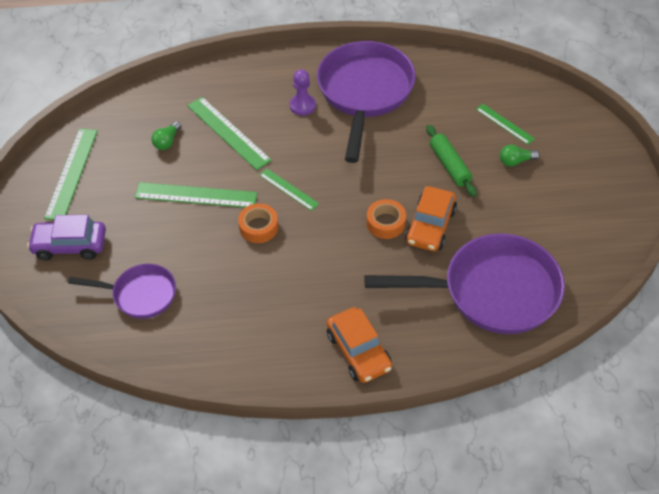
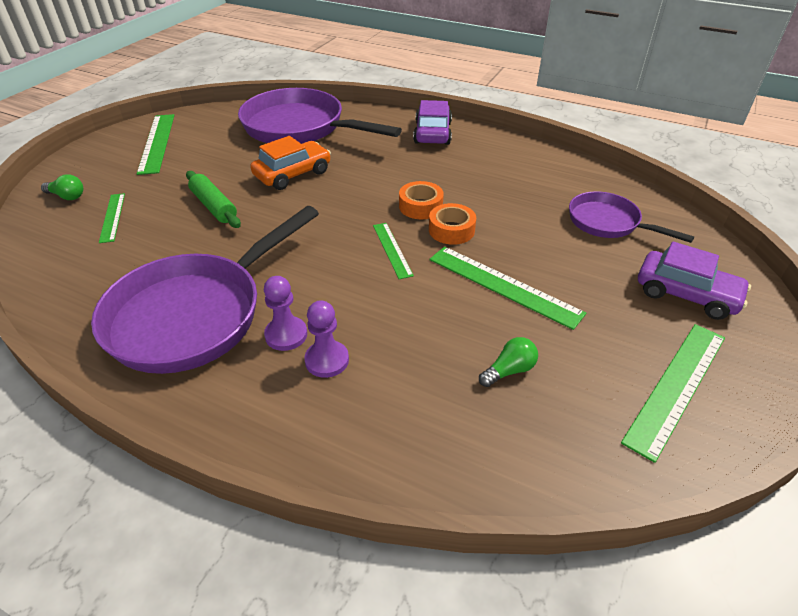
camera: 150 degrees left, 10 degrees down
(228, 132) = (413, 344): green ruler -> green ruler (157, 143)
(268, 103) = (327, 360): none -> purple pawn
(359, 351) = (432, 133): orange car -> purple car
(386, 223) = (327, 189): orange tape -> orange tape (420, 206)
(449, 165) = (214, 206): green rolling pin -> green rolling pin turned 45 degrees counterclockwise
(515, 161) = (156, 187): green light bulb -> green light bulb (67, 196)

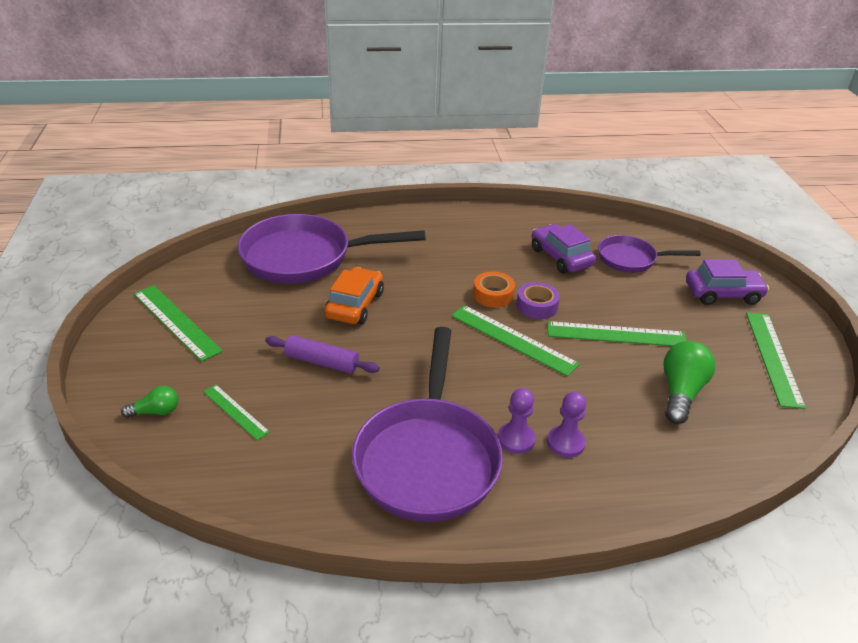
camera: 35 degrees left, 5 degrees down
(214, 206) = (322, 362): green rolling pin -> purple rolling pin
(392, 249) = (513, 339): green ruler -> green ruler, size x1.70
(432, 133) = (428, 225): purple car -> purple car (561, 257)
(451, 230) = (537, 306): orange tape -> purple tape
(509, 370) = (680, 392): green light bulb -> green light bulb, size x1.79

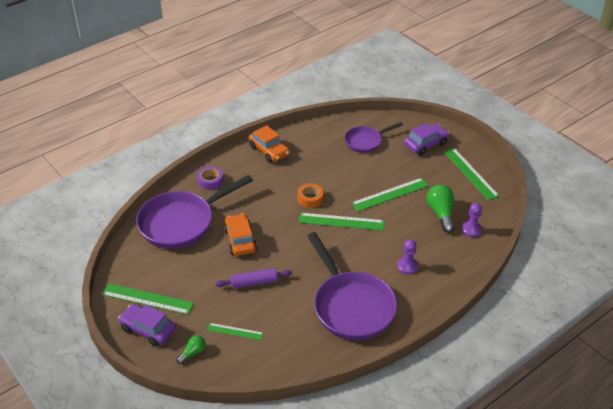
camera: 30 degrees left, 5 degrees up
(487, 224) = (269, 151): none -> orange car
(516, 439) = (384, 276): purple pawn -> purple pawn (471, 230)
(537, 306) = (338, 195): purple tape -> purple tape (210, 181)
(561, 257) = (327, 157): purple car -> purple car (148, 329)

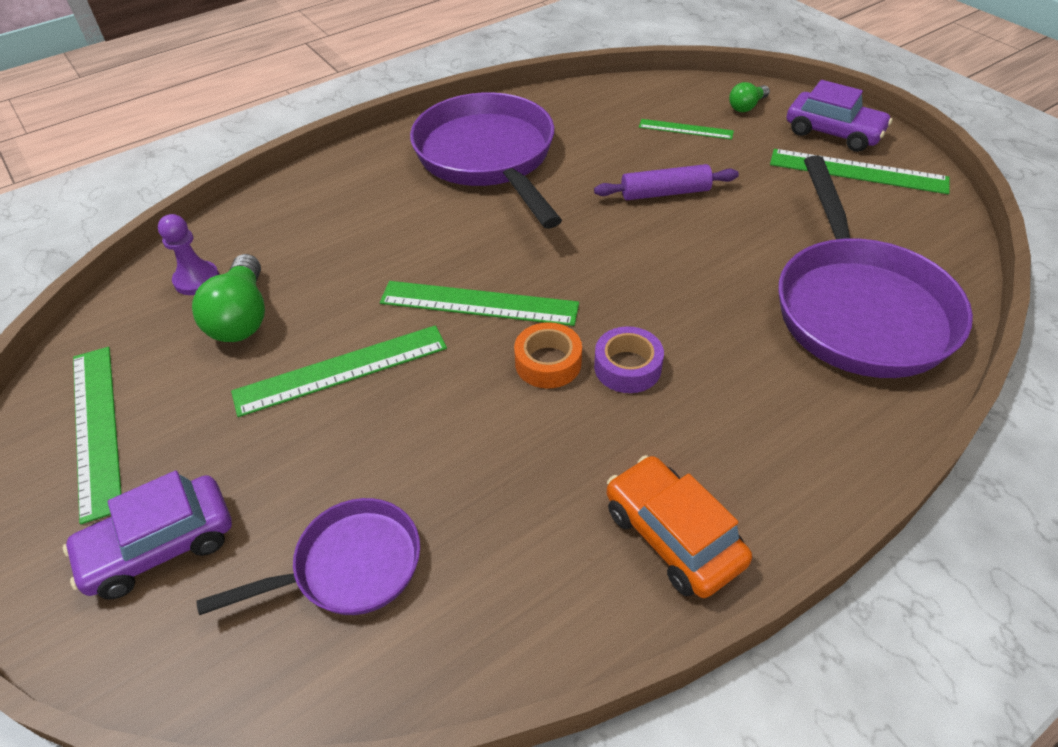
camera: 175 degrees left, 5 degrees up
(181, 222) = (858, 308): purple pan -> purple pan turned 120 degrees clockwise
(210, 181) = (828, 423): purple tape -> purple tape (627, 367)
(240, 240) = (708, 267): orange car -> none
(407, 266) = (366, 214): purple pawn -> none

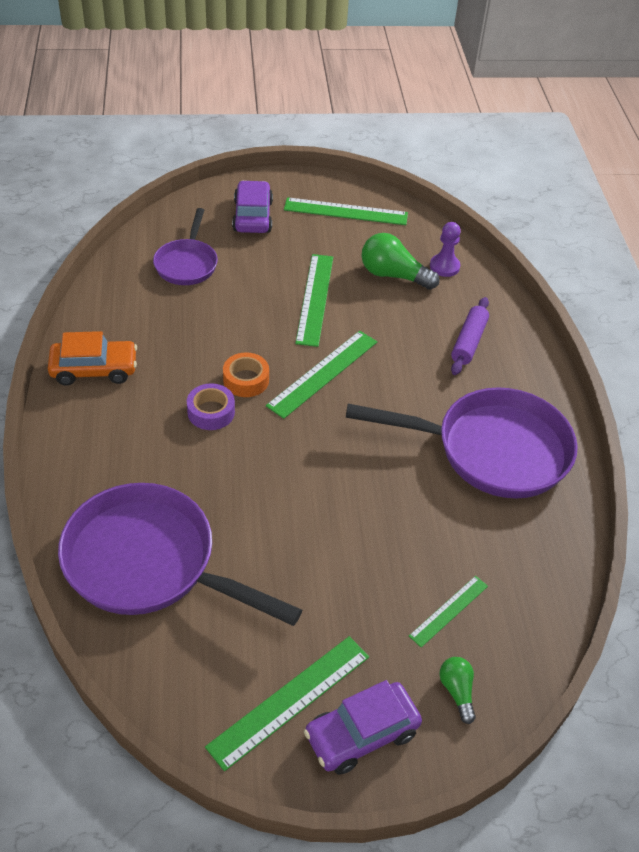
camera: 115 degrees right, 0 degrees up
(665, 193) = (364, 535): purple rolling pin -> purple rolling pin (468, 342)

